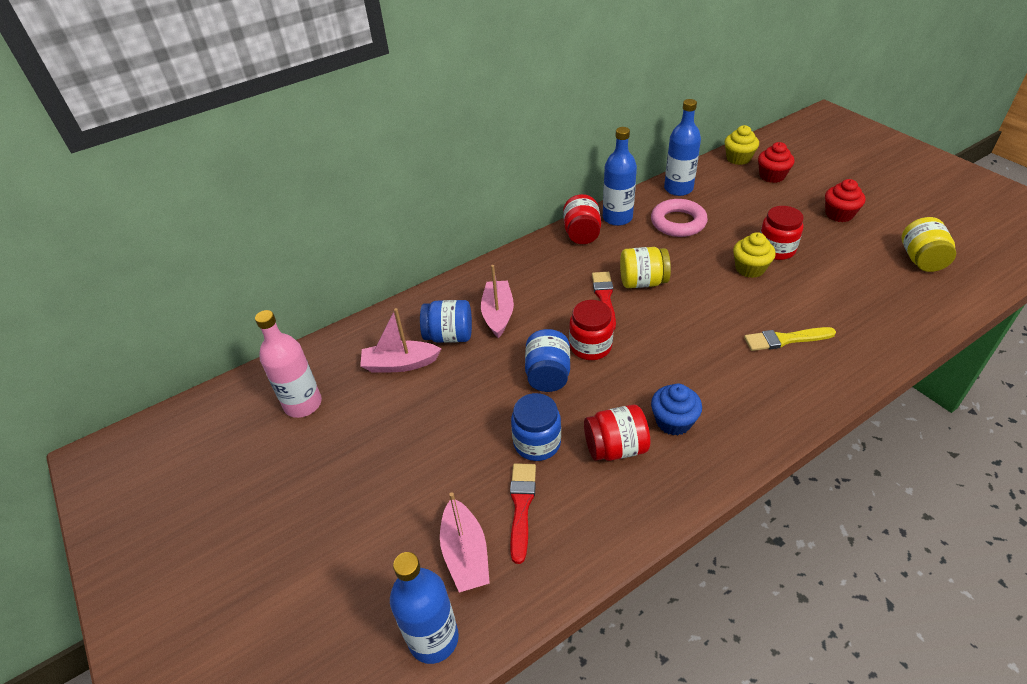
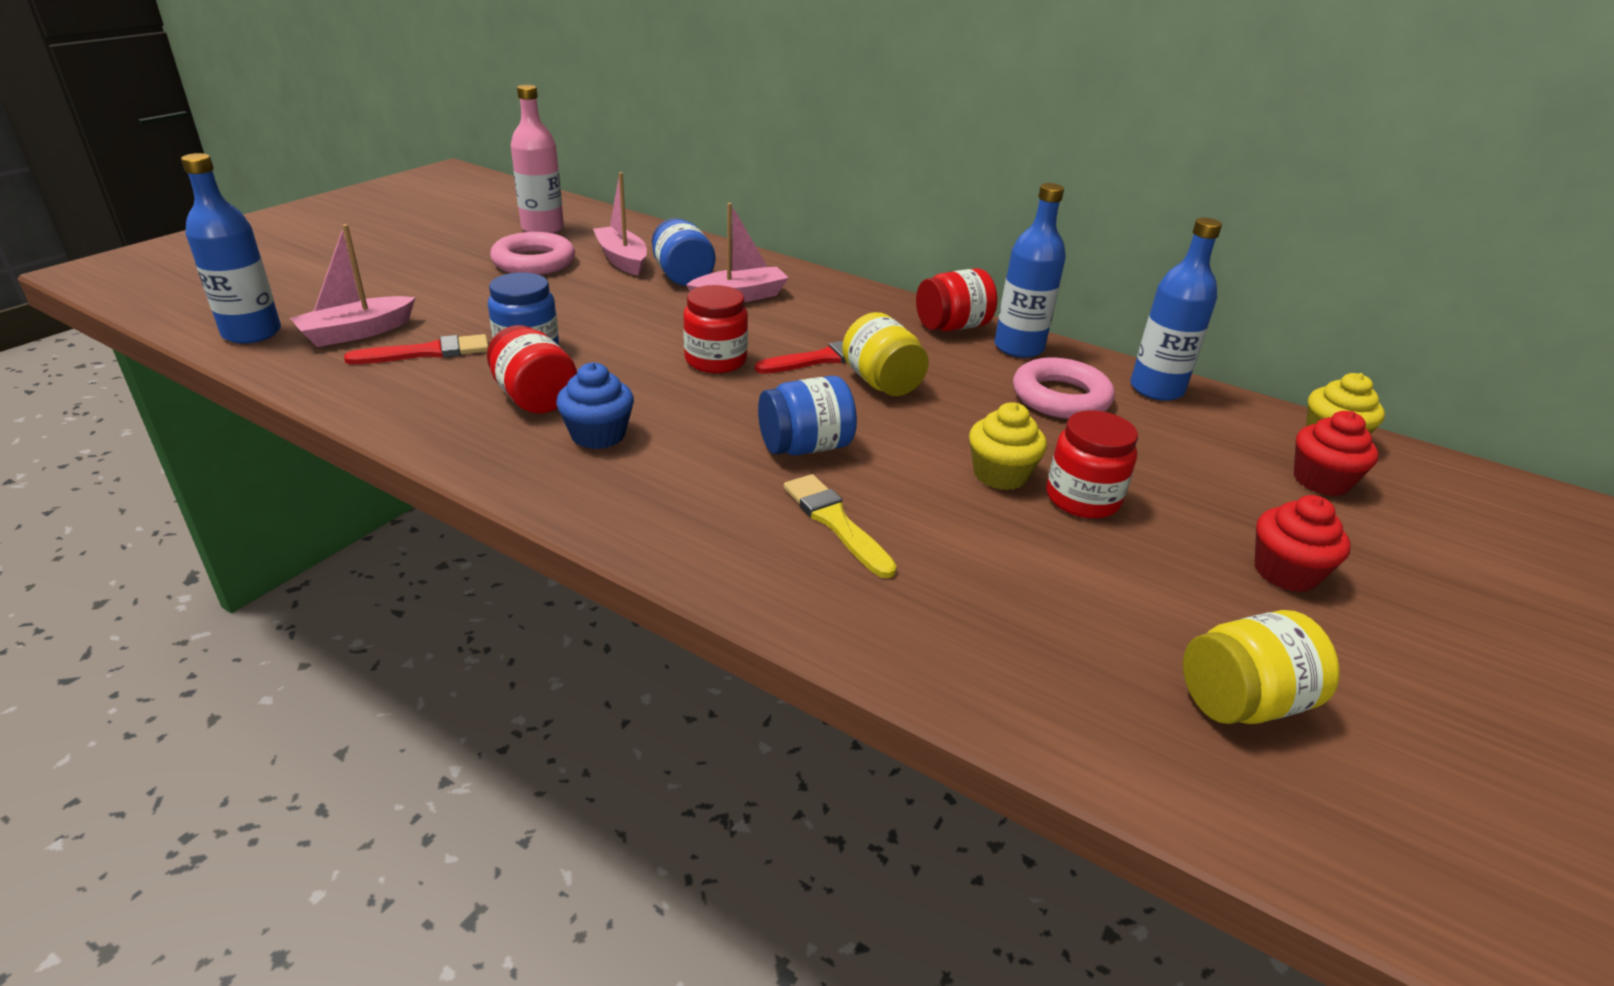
camera: 60 degrees right, 10 degrees down
(375, 419) = (534, 262): none -> pink ring
(548, 375) = (646, 340): blue jar -> blue jar (805, 447)

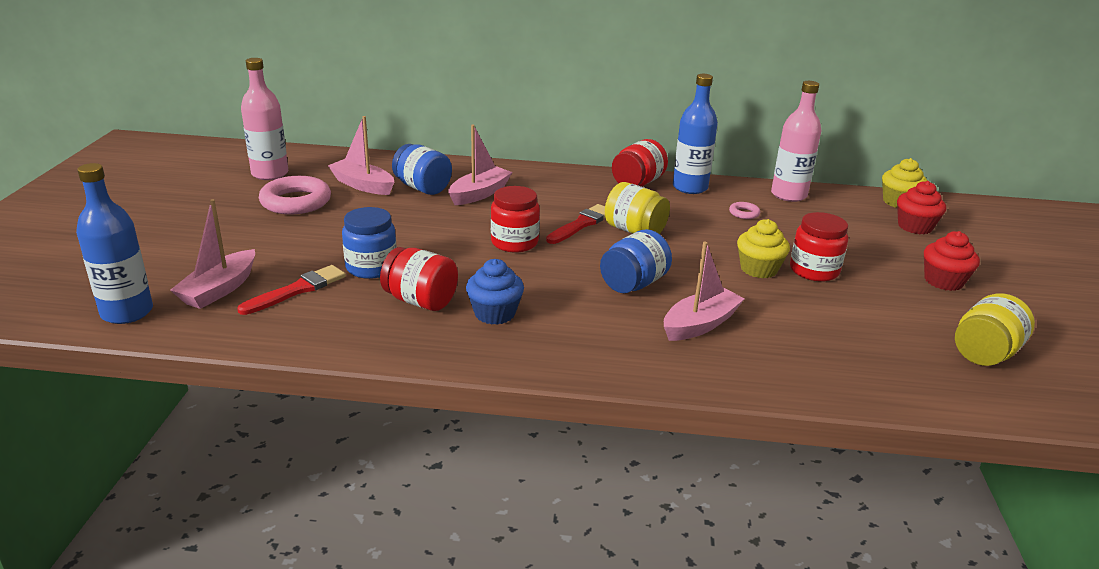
camera: 25 degrees left, 5 degrees down
(835, 522) = (700, 324): yellow brush -> pink boat
(1060, 397) = (744, 213): pink ring -> pink ring, size x0.45
(1156, 389) = (788, 195): blue bottle -> pink bottle

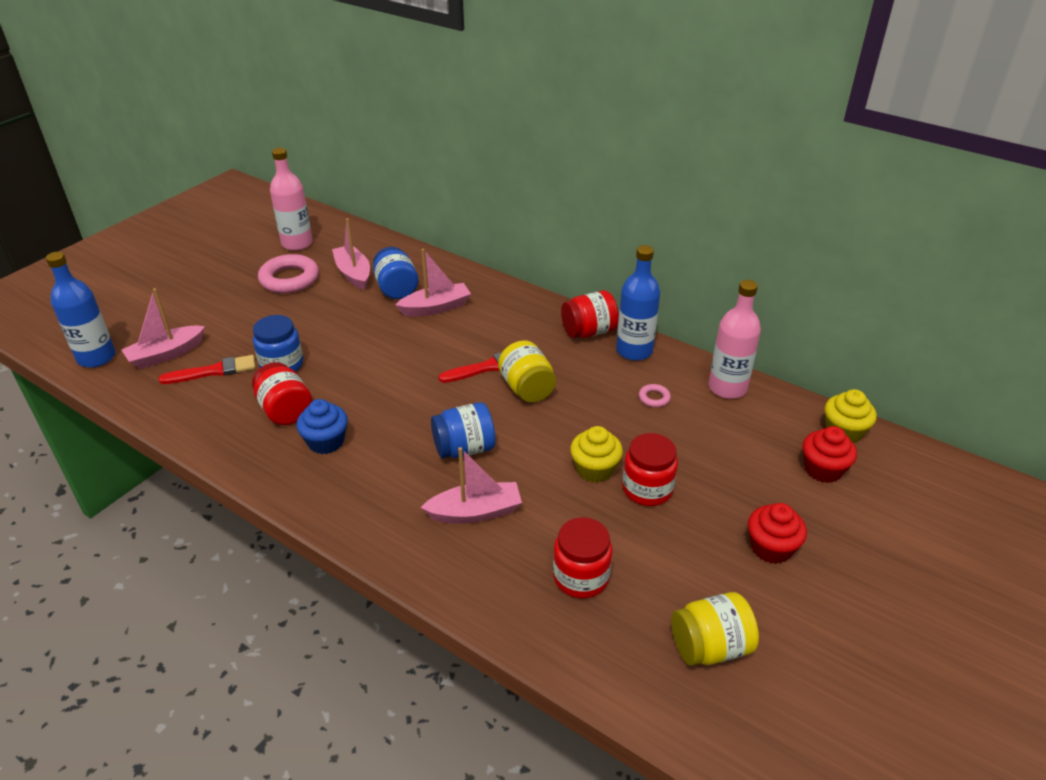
camera: 30 degrees right, 10 degrees up
(514, 243) = (412, 371): red jar -> red jar (581, 577)

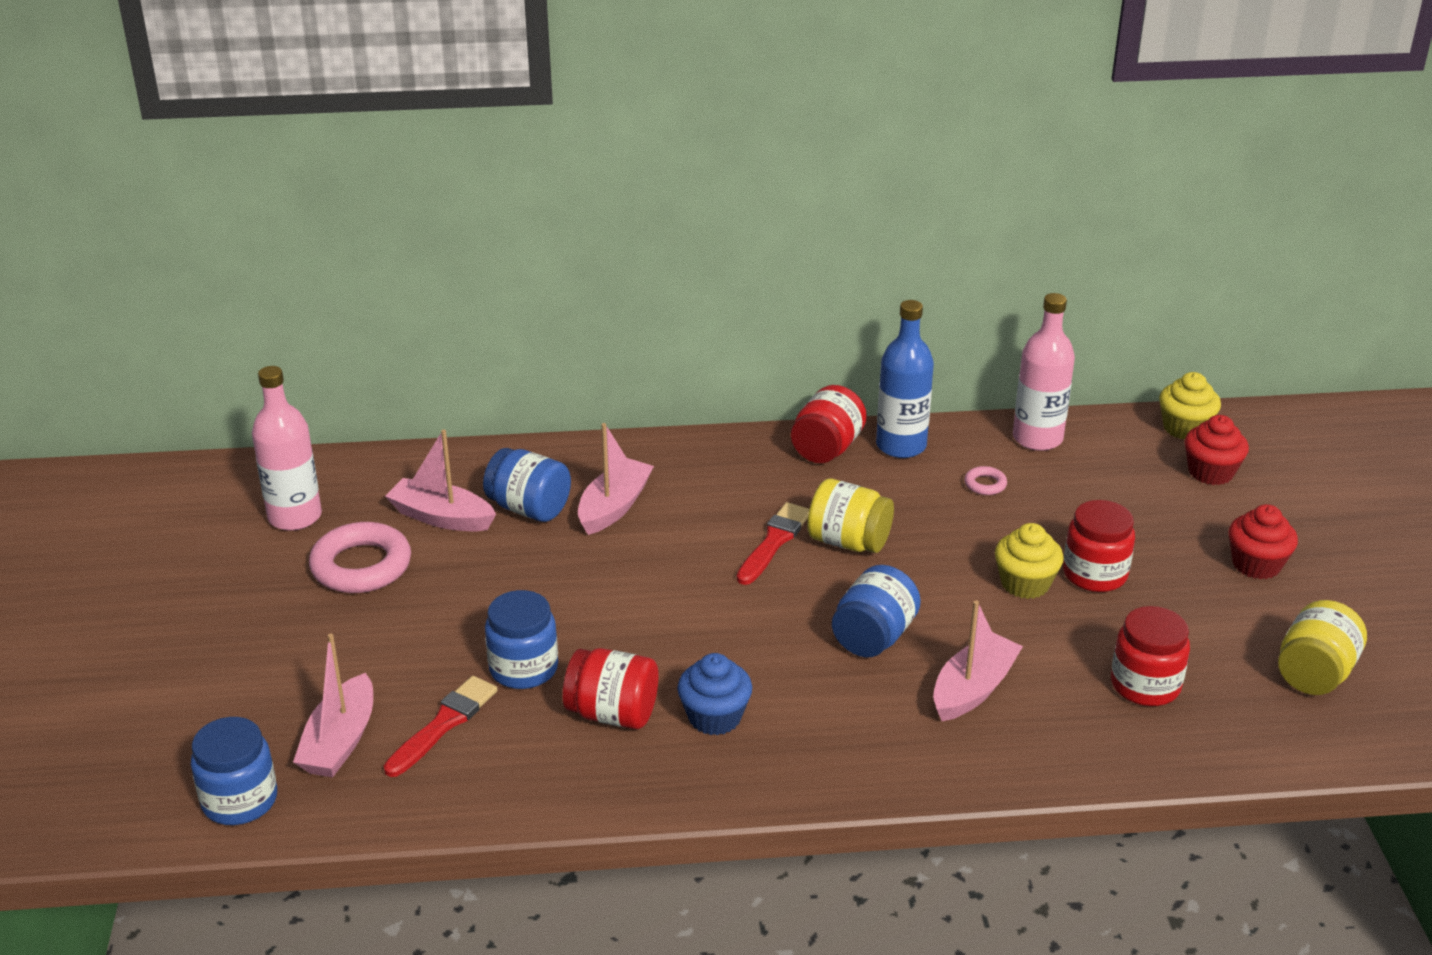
camera: 40 degrees left, 5 degrees down
(96, 357) = (240, 800): blue bottle -> blue jar

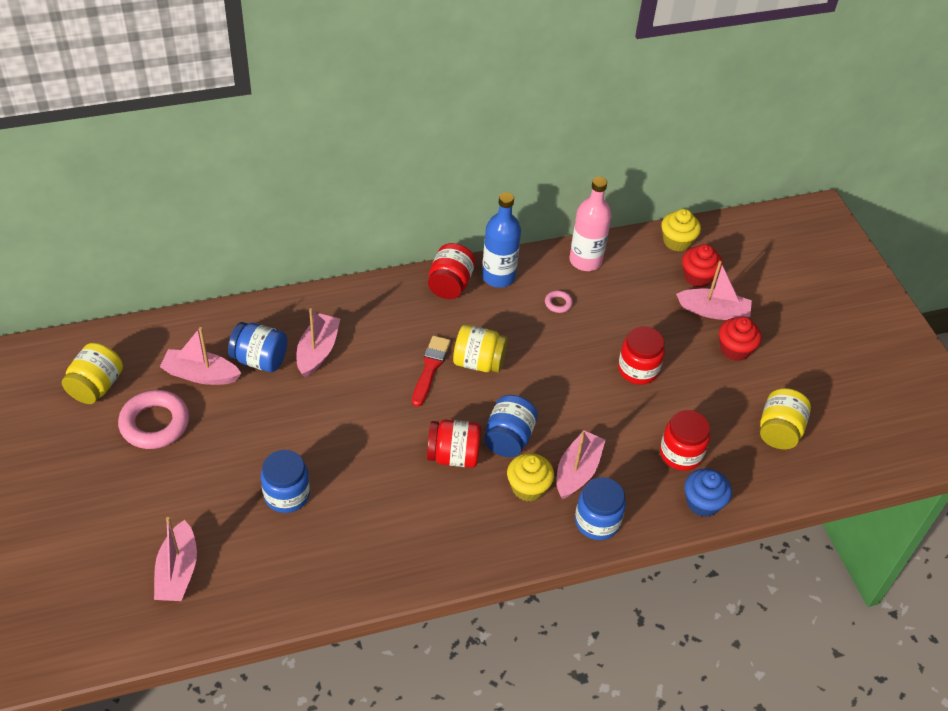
camera: 15 degrees left, 15 degrees up
(240, 800) = (122, 629): blue jar -> blue jar (597, 522)
(295, 517) = (96, 386): pink bottle -> yellow jar
(444, 724) = (244, 547): red brush -> none
(612, 714) = (353, 523): red jar -> red jar (453, 456)
(714, 717) = (419, 516): blue cupcake -> blue cupcake (703, 503)
(1025, 583) = (596, 383): yellow cupcake -> yellow cupcake (528, 487)
(1229, 515) = (714, 311): none -> pink boat

